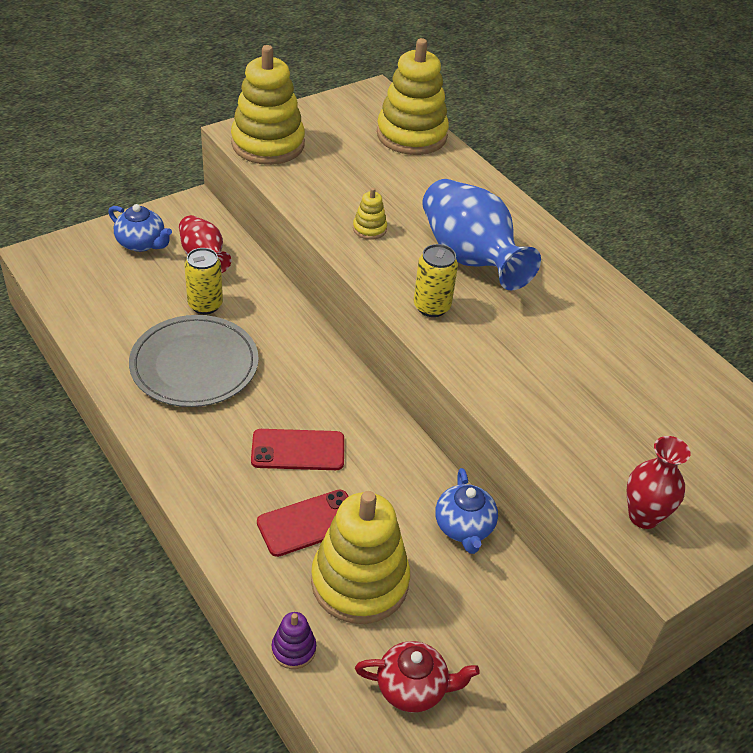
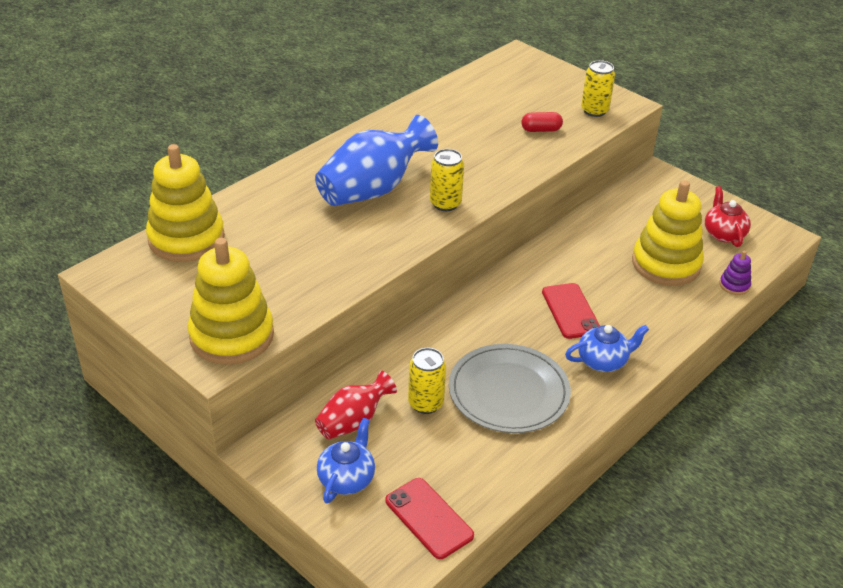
camera: 100 degrees left, 5 degrees down
(309, 523) = (634, 294): red phone -> red phone (428, 518)
(369, 229) = (355, 247): yellow stacking toy -> none
(464, 527) = (592, 224): blue teapot -> blue teapot (603, 361)
(589, 436) = (541, 130): none -> red capsule
(643, 516) = (594, 111): red vase -> yellow can

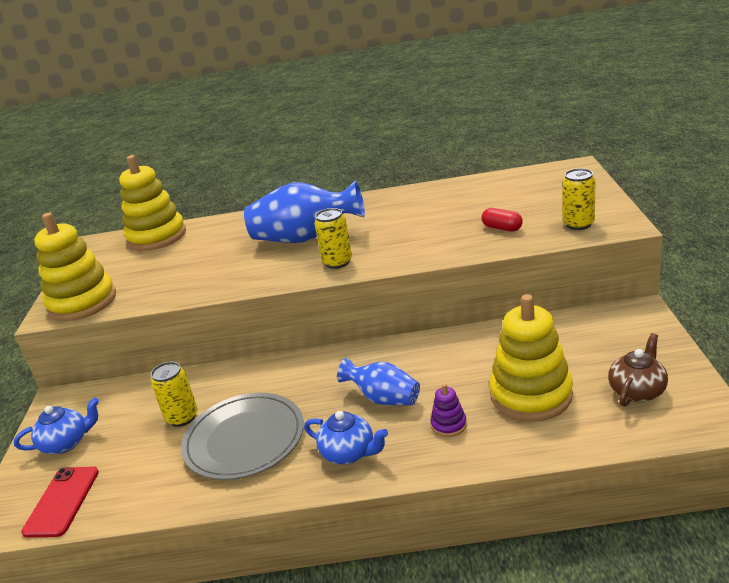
camera: 50 degrees right, 10 degrees down
(353, 421) = (126, 406): red vase -> none
(570, 311) = (383, 398): red phone -> blue vase
(723, 234) = (637, 391): red teapot -> brown teapot
(734, 285) = (578, 445): purple stacking toy -> purple stacking toy (448, 425)

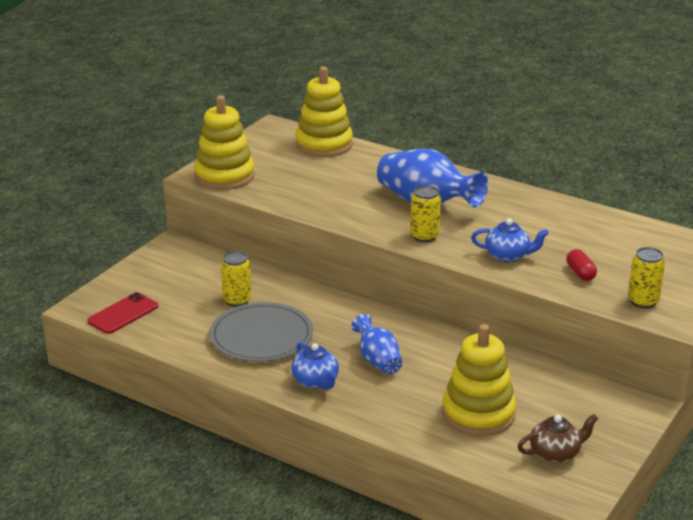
camera: 30 degrees right, 0 degrees up
(66, 443) = (154, 278): blue teapot -> blue teapot (508, 256)
(448, 425) = (399, 401): purple stacking toy -> none

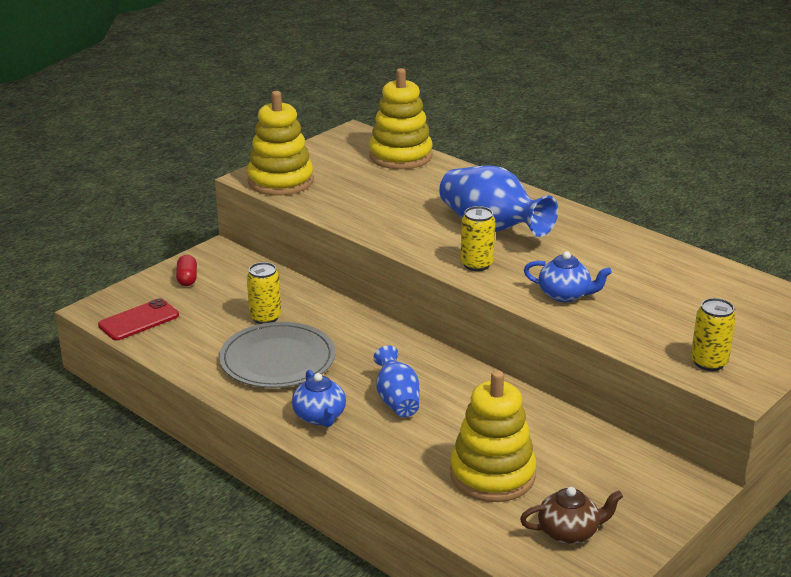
camera: 10 degrees right, 0 degrees up
(580, 273) = (644, 322): red capsule -> red capsule (187, 278)

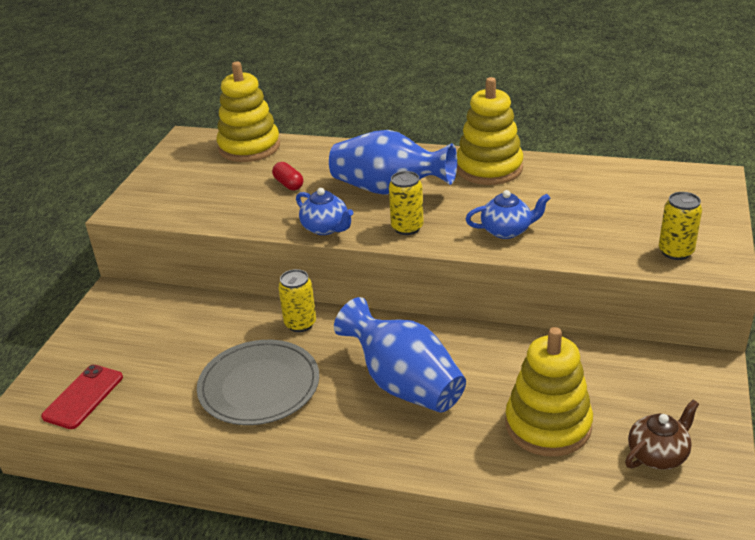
camera: 25 degrees left, 5 degrees up
(187, 278) = (102, 333): red capsule -> red capsule (288, 184)
(265, 317) = (213, 346): yellow can -> yellow can (300, 324)
(280, 181) = (155, 205): yellow stacking toy -> yellow stacking toy (489, 168)
(320, 417) = (347, 430): blue teapot -> blue teapot (326, 228)
(397, 400) = (404, 384): blue vase -> blue vase, size x1.72

